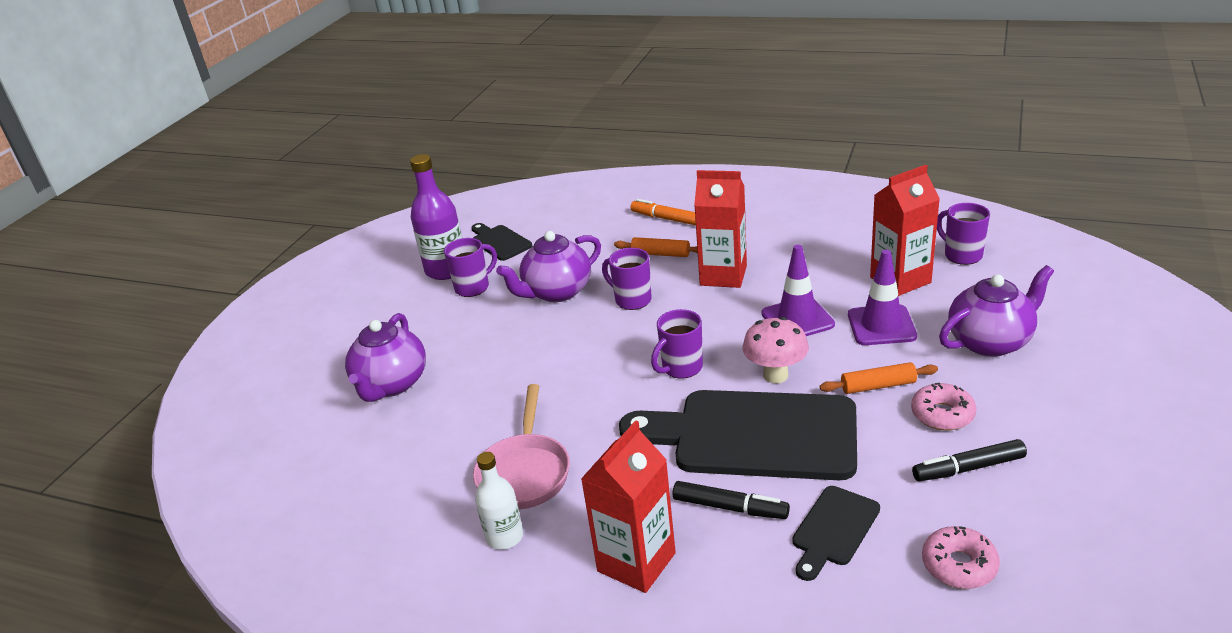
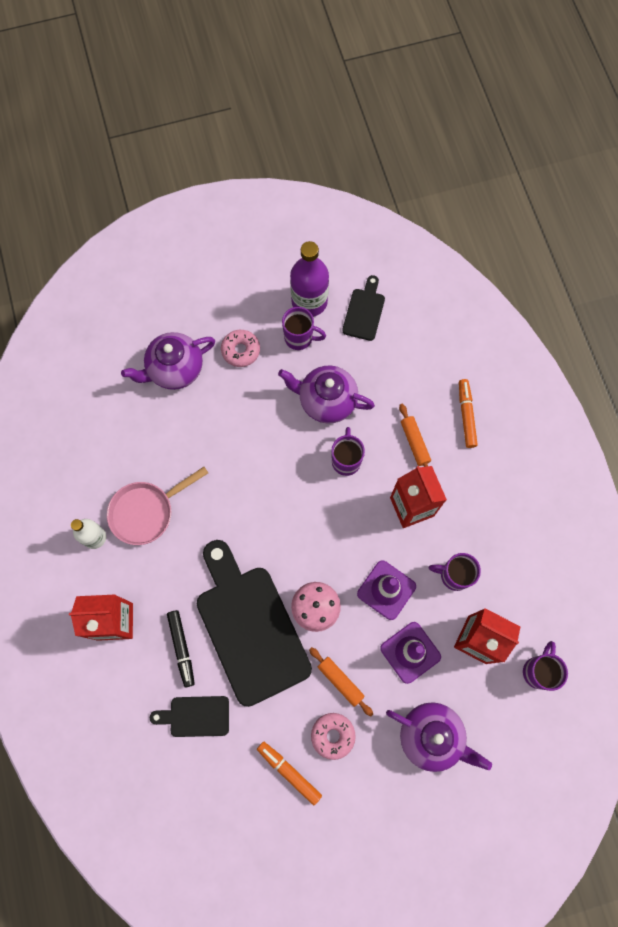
camera: 50 degrees right, 40 degrees up
(681, 368) = (290, 542): purple mug -> purple mug (454, 575)
(959, 565) = (205, 798): pink donut -> pink donut (241, 350)
(968, 468) = (289, 772): black marker -> orange marker

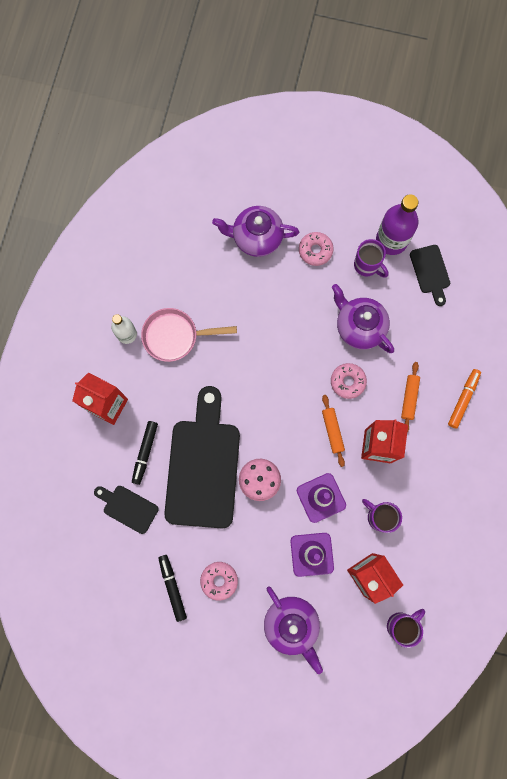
camera: 30 degrees right, 5 degrees up
(289, 772) = (172, 587): orange marker -> black marker
(340, 681) = (247, 544): orange rolling pin -> orange rolling pin (332, 431)
(346, 460) = (347, 382): purple mug -> pink donut
(364, 311) = (430, 272): black cutting board -> black cutting board turned 120 degrees clockwise

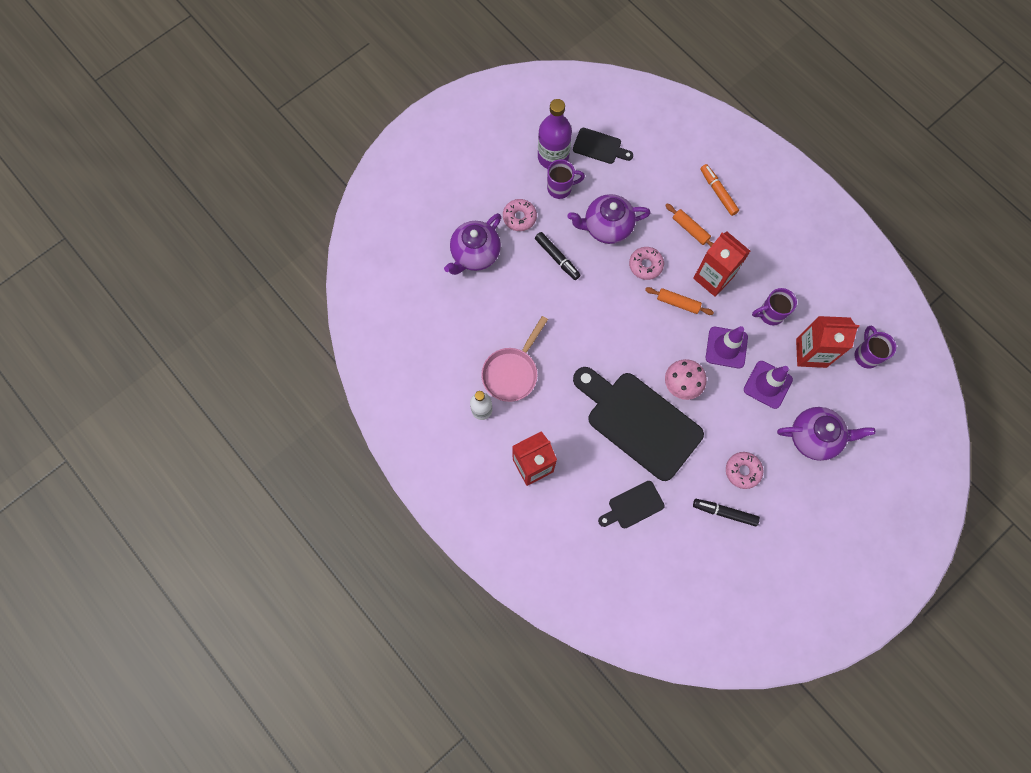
camera: 55 degrees left, 5 degrees down
(145, 453) = (595, 461): black marker -> black marker (557, 258)

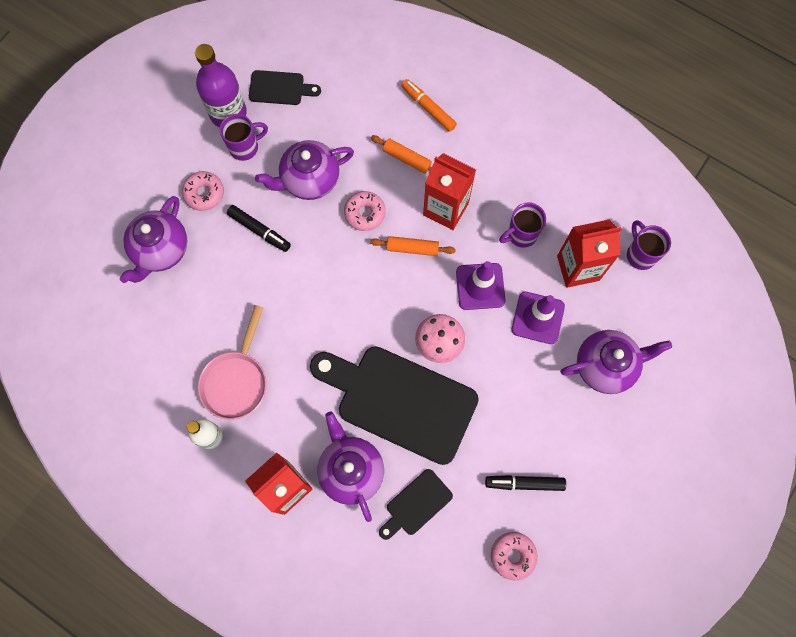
camera: 15 degrees left, 0 degrees up
(587, 465) = (351, 470): none -> purple teapot
(742, 471) = (533, 428): pink donut -> pink donut (513, 555)

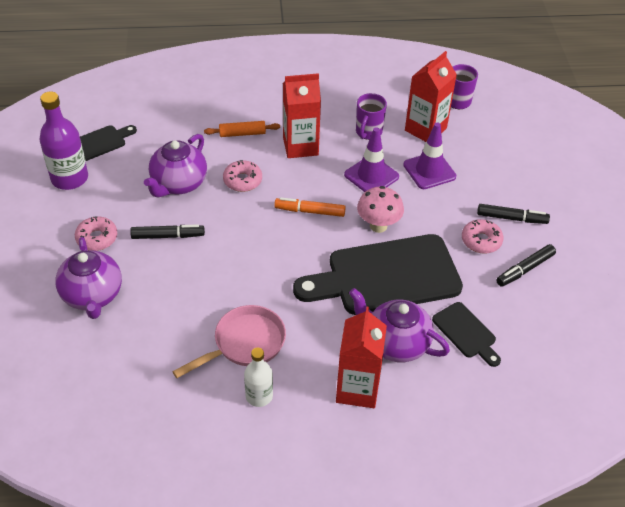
camera: 40 degrees left, 25 degrees down
(236, 381) = (244, 343): pink pan -> pink pan turned 105 degrees counterclockwise
(245, 147) = (105, 192): purple mug -> none
(412, 248) = (299, 181): orange rolling pin -> none
(416, 504) = (466, 332): black cutting board -> black cutting board turned 45 degrees counterclockwise
(428, 108) = (229, 98): orange marker -> orange marker (310, 211)
(513, 555) = (565, 318): pink donut -> pink donut (481, 241)
(564, 423) = (511, 218): none -> black marker
(606, 366) = (502, 171): purple teapot -> none

